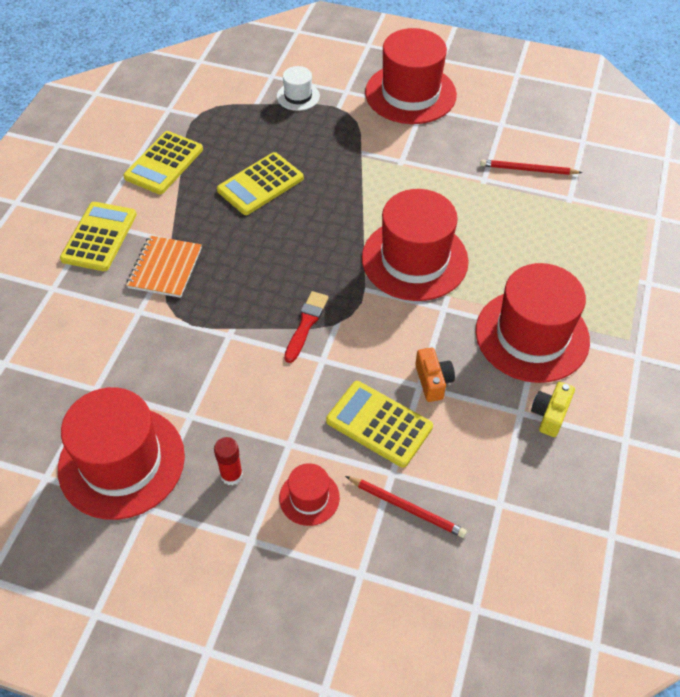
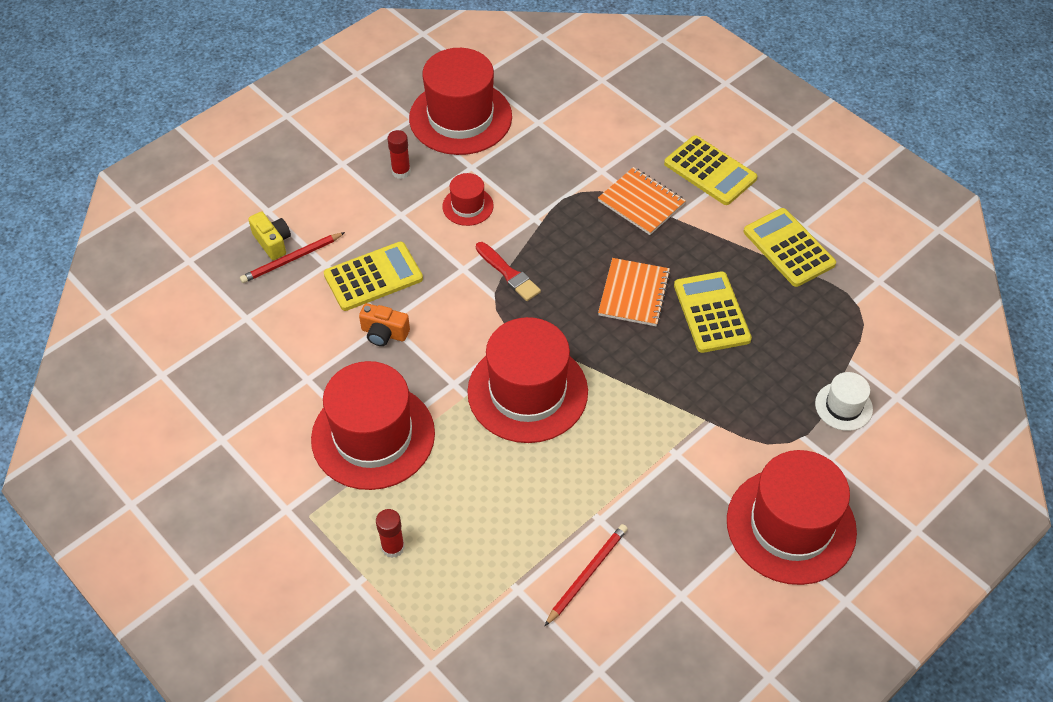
camera: 120 degrees right, 0 degrees up
(272, 235) = (634, 294): none -> orange notebook
(309, 497) = (347, 207): red hat -> red hat (468, 206)
(550, 415) = (288, 398): yellow camera -> yellow camera (272, 242)
(604, 276) = (393, 547): none -> red glue stick

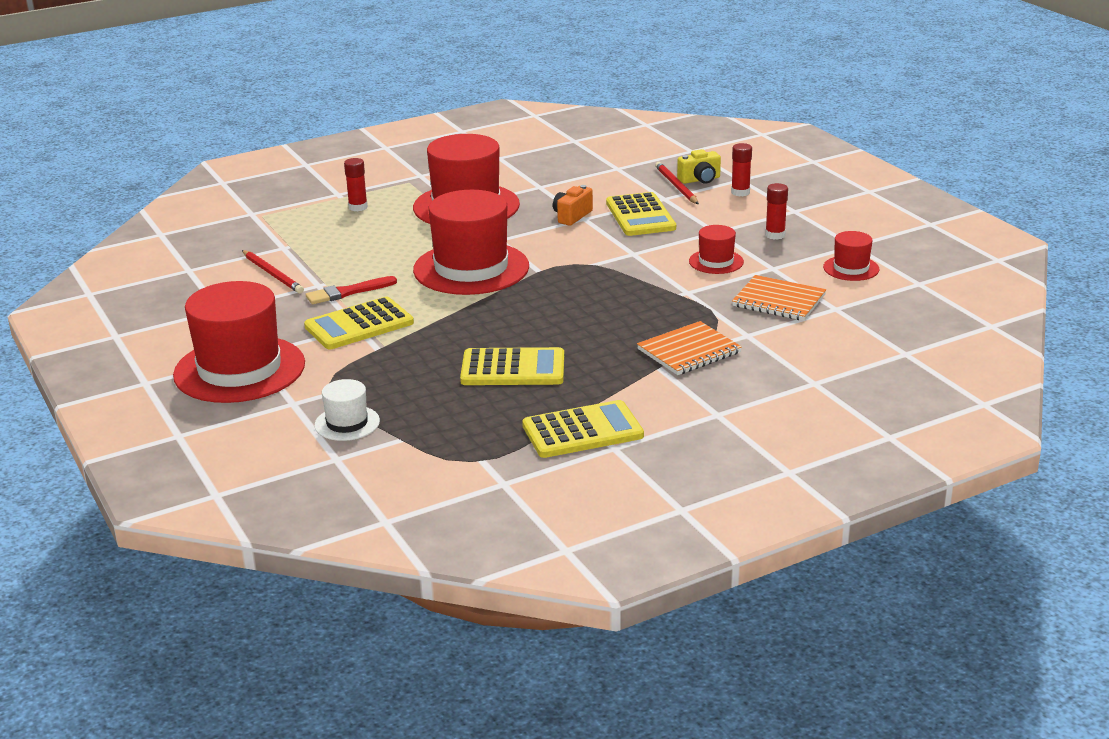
camera: 105 degrees right, 25 degrees down
(302, 207) = (740, 192): none -> red glue stick
(460, 117) = (851, 268): red hat -> red hat, size x0.47
(508, 273) = (617, 273): red brush -> red brush (348, 292)
(634, 294) = (560, 330): orange notebook -> orange notebook (779, 301)
(710, 171) = (727, 400): yellow calculator -> yellow calculator (359, 325)

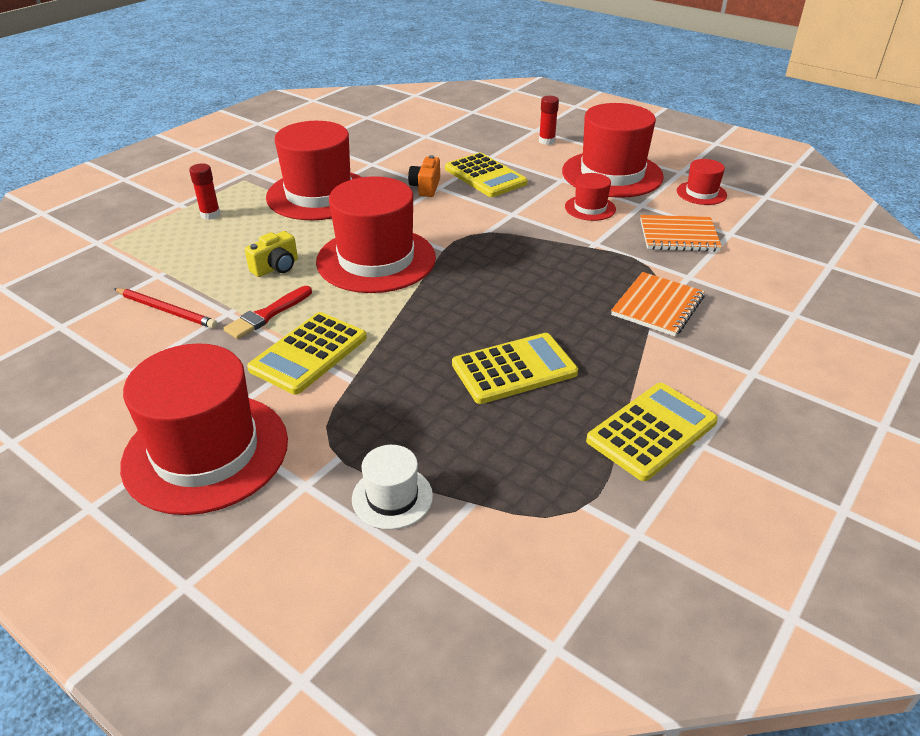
camera: 25 degrees left, 10 degrees up
(676, 186) = (489, 144): red pencil -> none
(700, 180) = (504, 135): yellow camera -> yellow camera (276, 267)
(775, 235) = (612, 174): red glue stick -> red hat

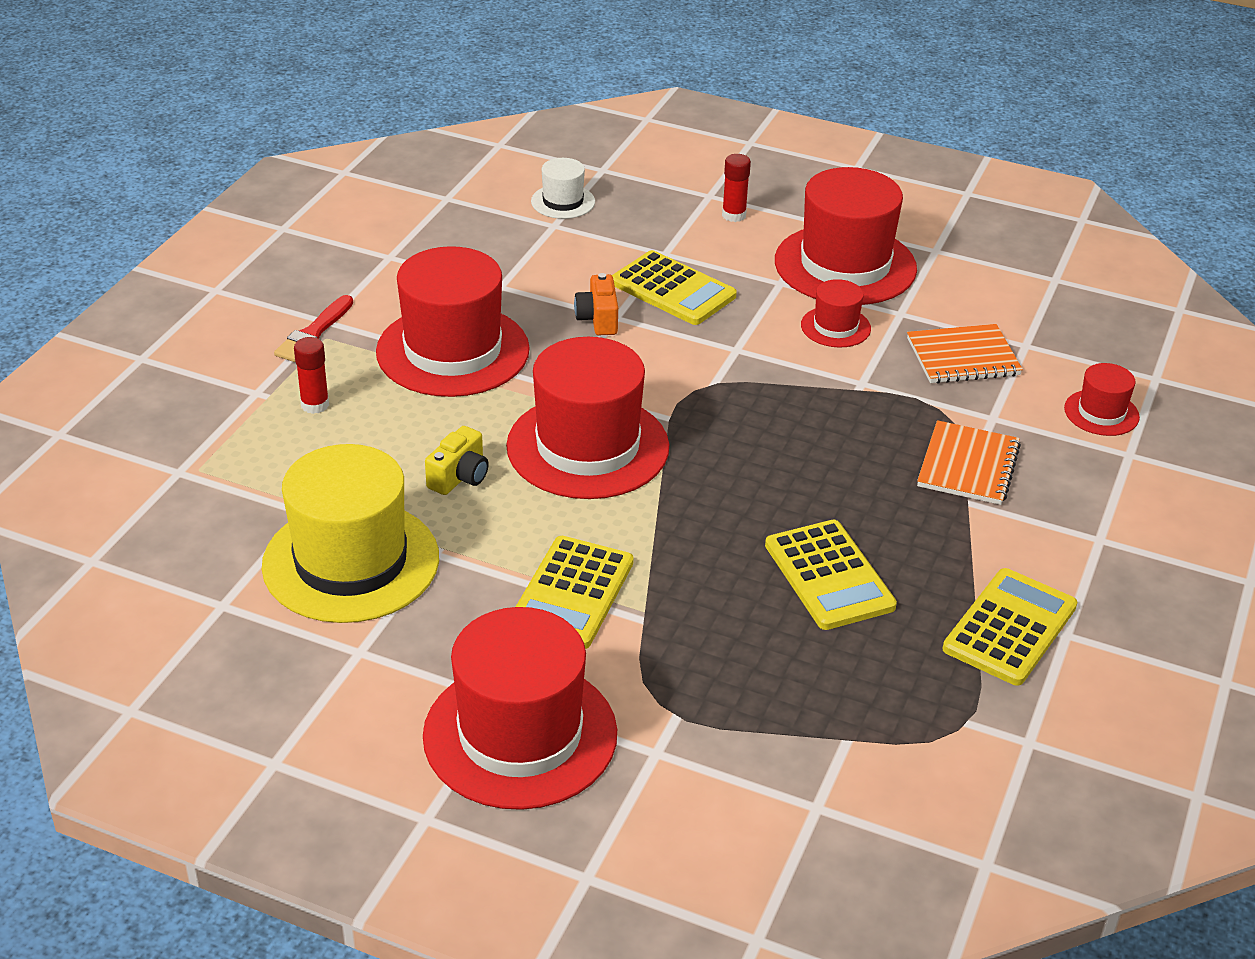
camera: 15 degrees left, 0 degrees up
(166, 310) = (351, 562): red pencil -> yellow hat
(267, 315) = (489, 548): red brush -> red brush (314, 332)
(392, 497) = (759, 749): white hat -> white hat (563, 201)
(514, 369) = (829, 576): yellow calculator -> yellow calculator turned 105 degrees clockwise
(701, 193) = (972, 284): red hat -> red hat (1101, 413)

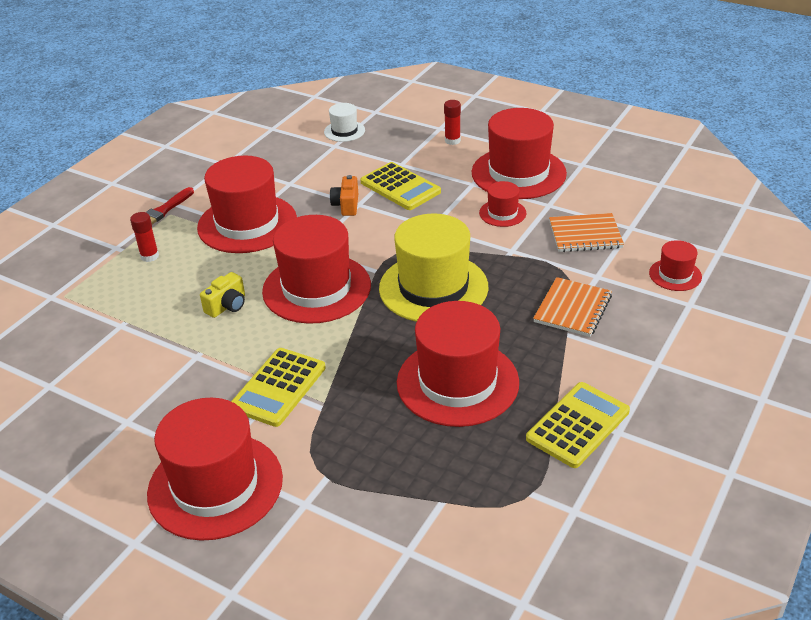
camera: 10 degrees right, 0 degrees up
(351, 562) = (140, 360): yellow hat -> yellow hat (433, 288)
(829, 576) = (457, 382): yellow calculator -> red hat

